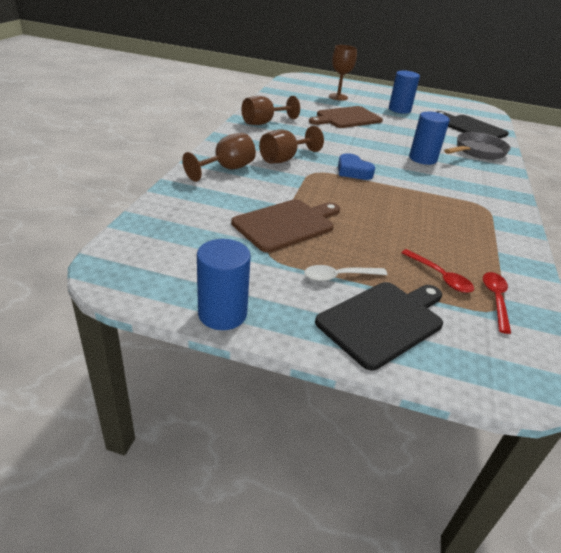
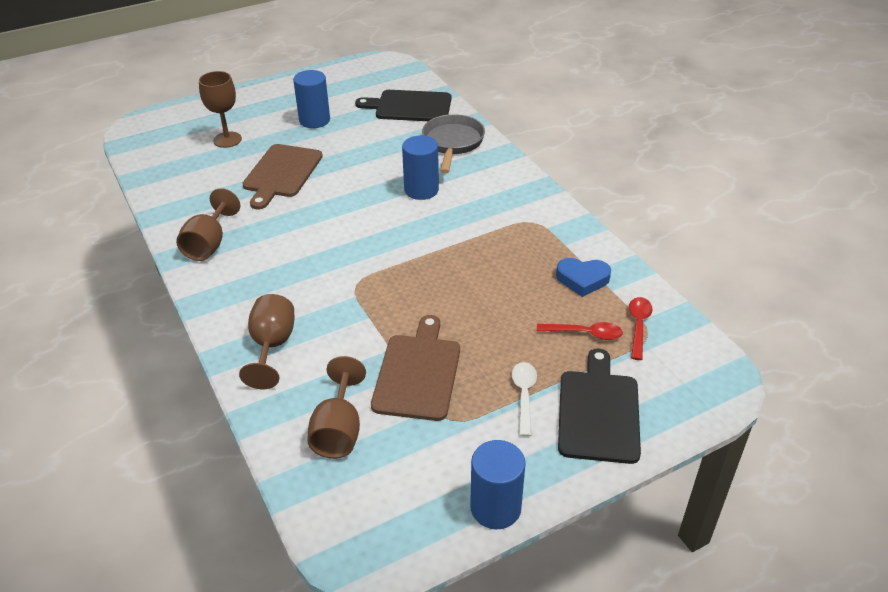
camera: 40 degrees left, 5 degrees up
(284, 159) = (305, 287): brown goblet -> brown goblet (338, 430)
(339, 276) = (524, 395): white spoon -> white spoon turned 150 degrees clockwise
(353, 171) = (386, 256): blue heart -> blue heart (582, 279)
(495, 300) = (638, 326): red spoon -> red spoon turned 45 degrees clockwise

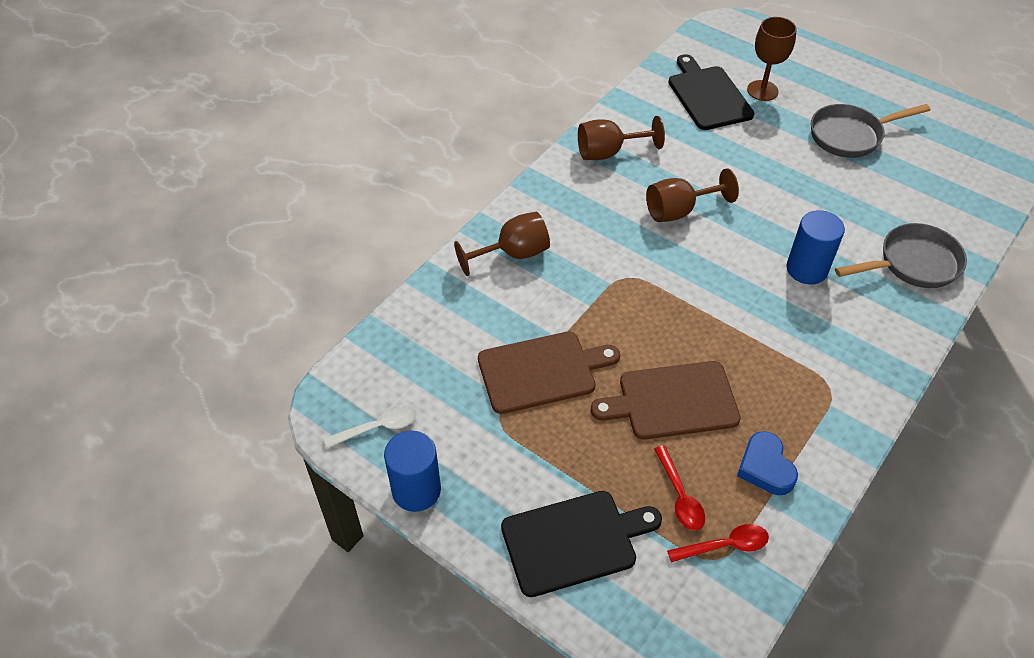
camera: 65 degrees right, 10 degrees up
(281, 173) = (744, 152): brown cutting board -> brown cutting board (672, 401)
(314, 120) = (850, 136): blue cylinder -> grey pan
(338, 430) = (445, 341): brown goblet -> brown goblet (679, 211)
(410, 106) = (949, 199): black cutting board -> black cutting board (708, 95)
(524, 395) = (560, 468): white spoon -> white spoon (378, 427)

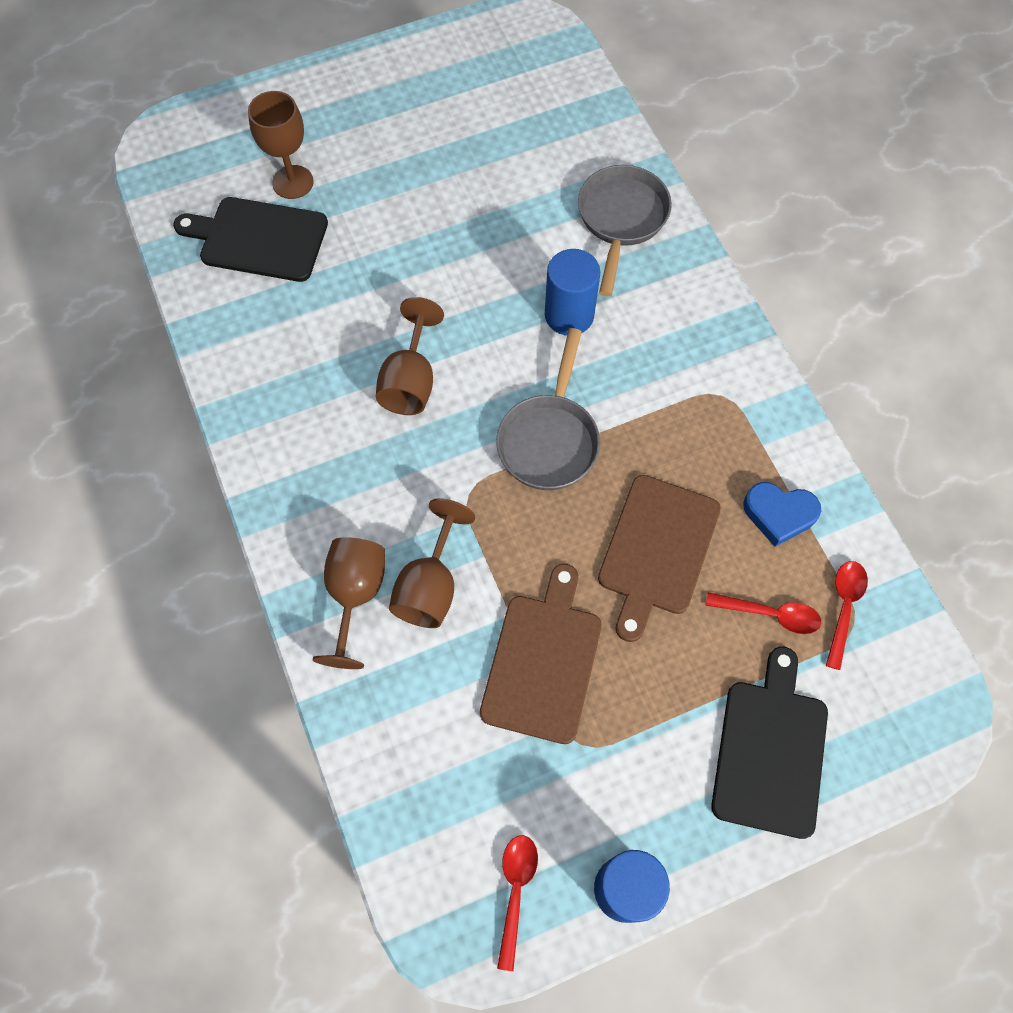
camera: 60 degrees left, 15 degrees up
(378, 427) = (515, 892): white spoon -> red spoon
(608, 152) = (270, 397): brown goblet -> brown goblet (430, 586)
(850, 136) = (420, 150): grey pan -> grey pan (549, 439)

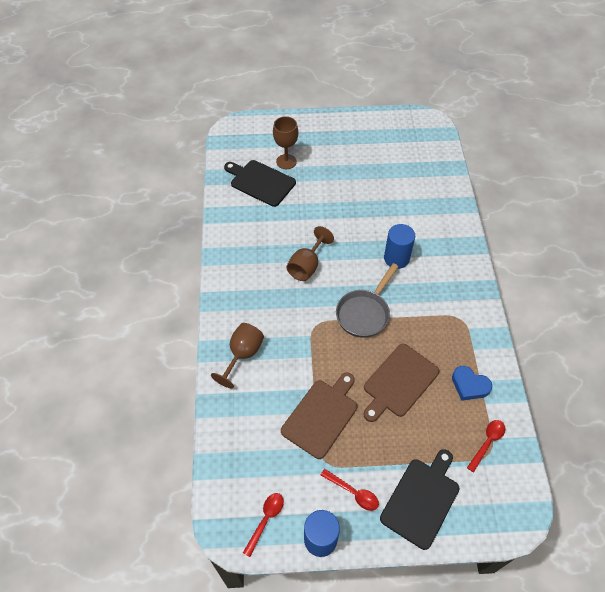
camera: 20 degrees right, 10 degrees down
(430, 586) = (280, 362): brown goblet -> none
(621, 220) = (439, 222): grey pan -> none
(770, 614) = (446, 432): red spoon -> red spoon (353, 492)

